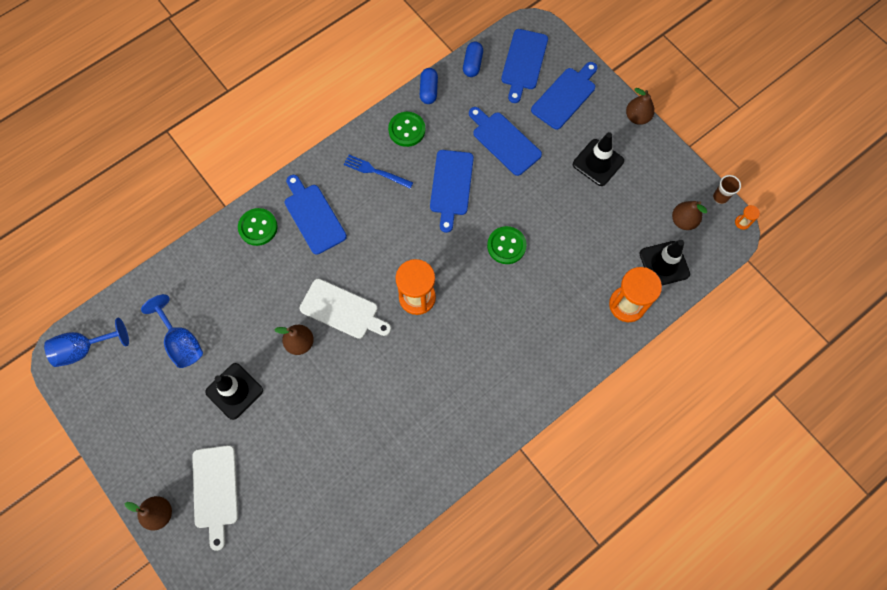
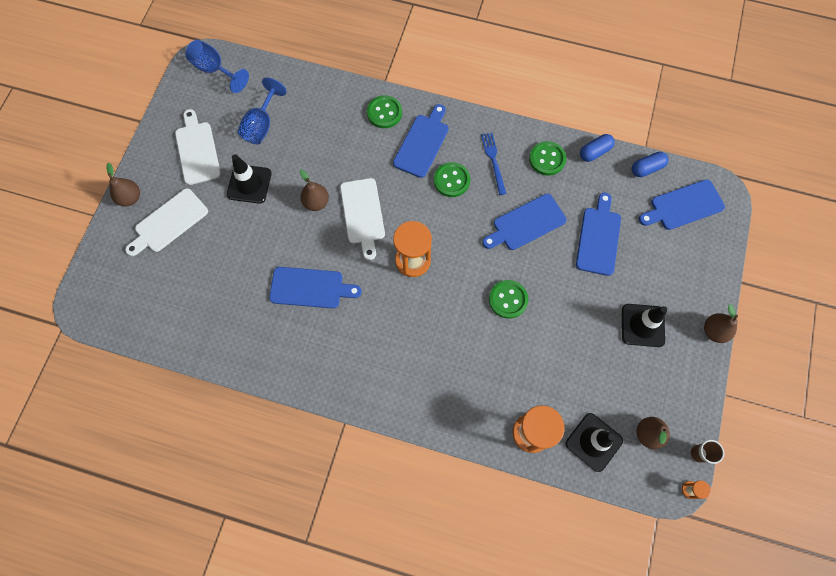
camera: 55 degrees right, 0 degrees up
(159, 418) = (197, 150): none -> white cutting board
(367, 216) = (451, 180): none -> green button
(565, 96) = (681, 259): blue cutting board -> blue cutting board (310, 288)

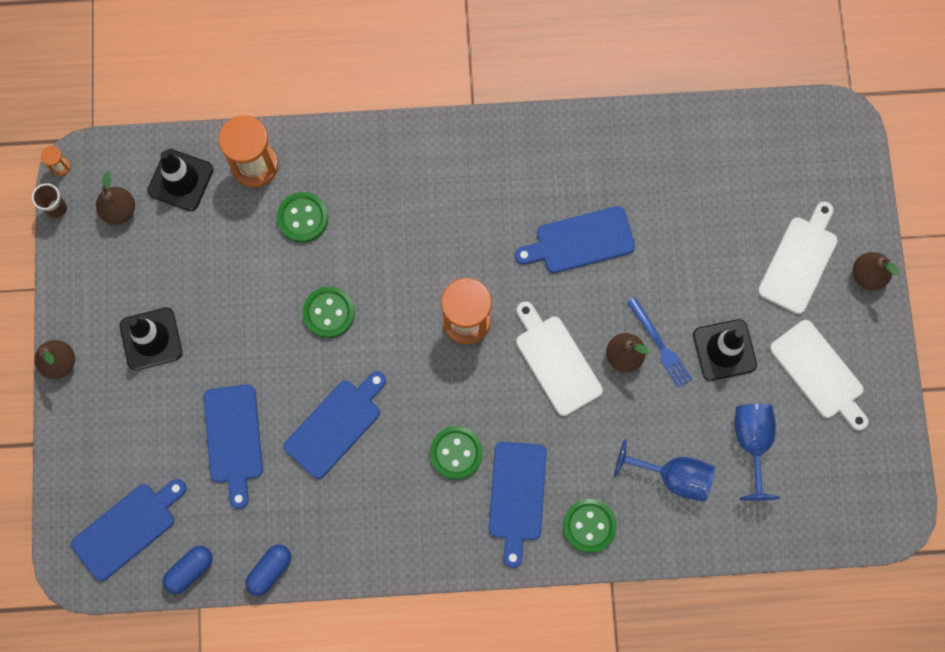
camera: 160 degrees right, 5 degrees up
(214, 70) = (864, 508): blue goblet -> blue goblet (673, 476)
(493, 161) = (408, 504): blue fork -> blue fork (660, 345)
(547, 159) = (334, 534): green button -> green button (302, 218)

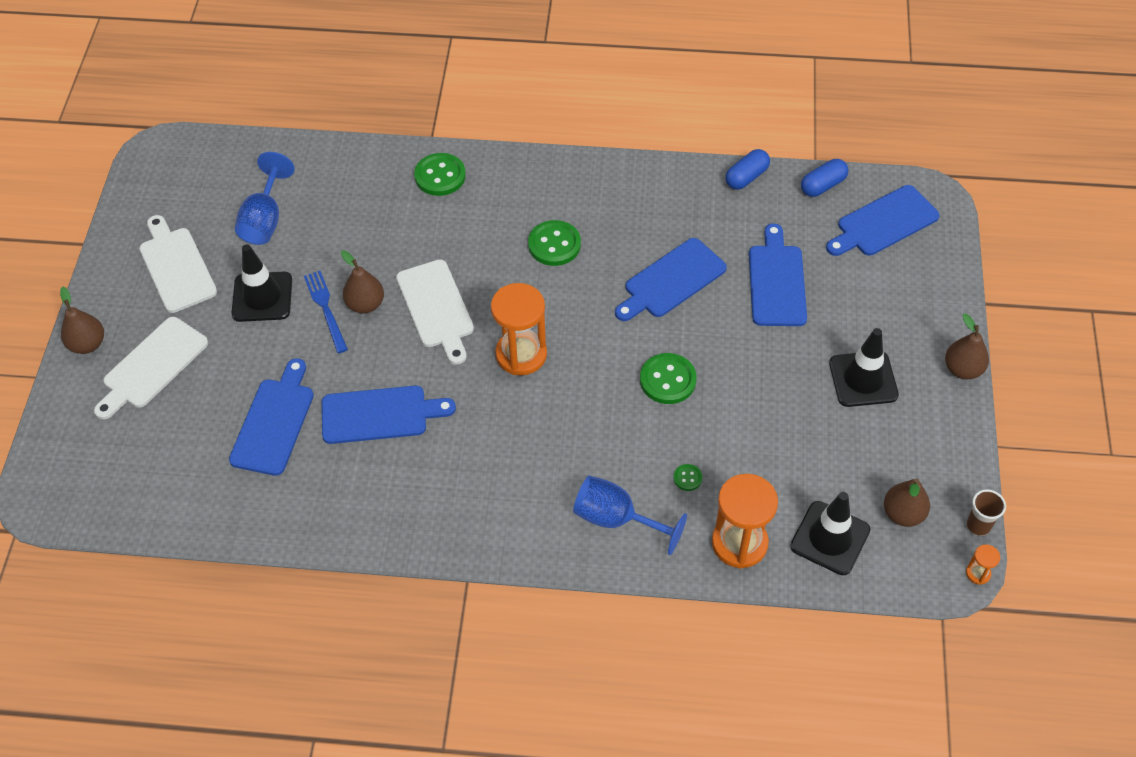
camera: 170 degrees left, 20 degrees down
(302, 218) = (687, 478): green button -> green button, size x0.49
(517, 496) = (502, 205): blue cutting board -> blue cutting board (274, 422)
(673, 476) = (349, 203): blue goblet -> blue goblet (616, 519)

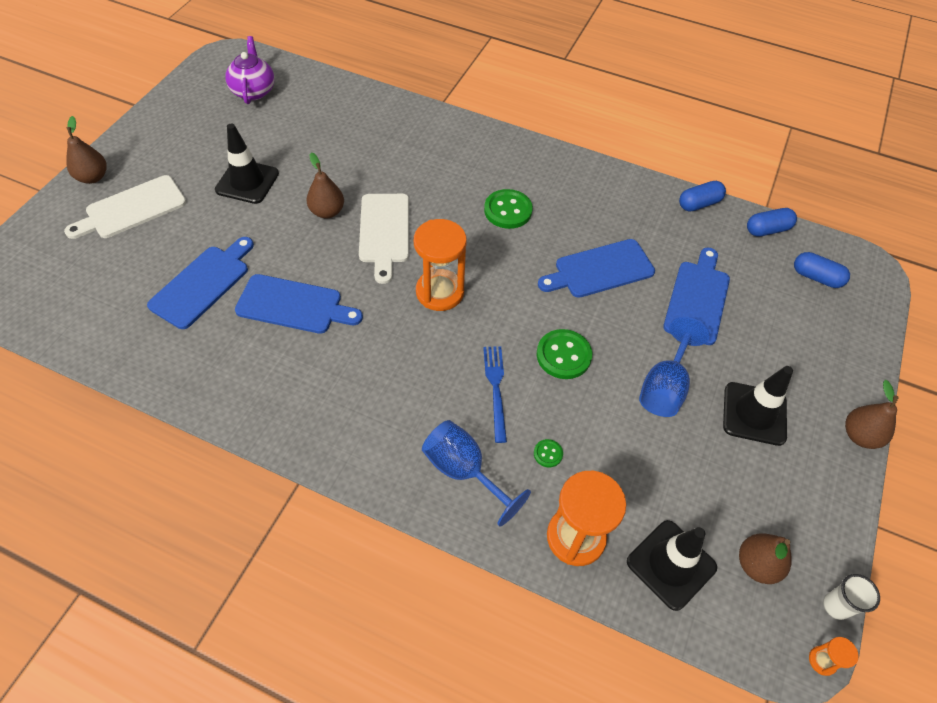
camera: 15 degrees right, 0 degrees up
(176, 266) = (193, 140): white cutting board -> none
(212, 186) = (253, 91): none -> purple teapot
(265, 219) = (280, 125): blue goblet -> blue goblet (664, 387)
(326, 309) = (293, 206): blue fork -> blue fork (496, 389)
(440, 176) = (435, 132): green button -> none
(884, 223) = (816, 277): blue cutting board -> blue capsule
(978, 525) = (836, 606): brown cup -> white cup

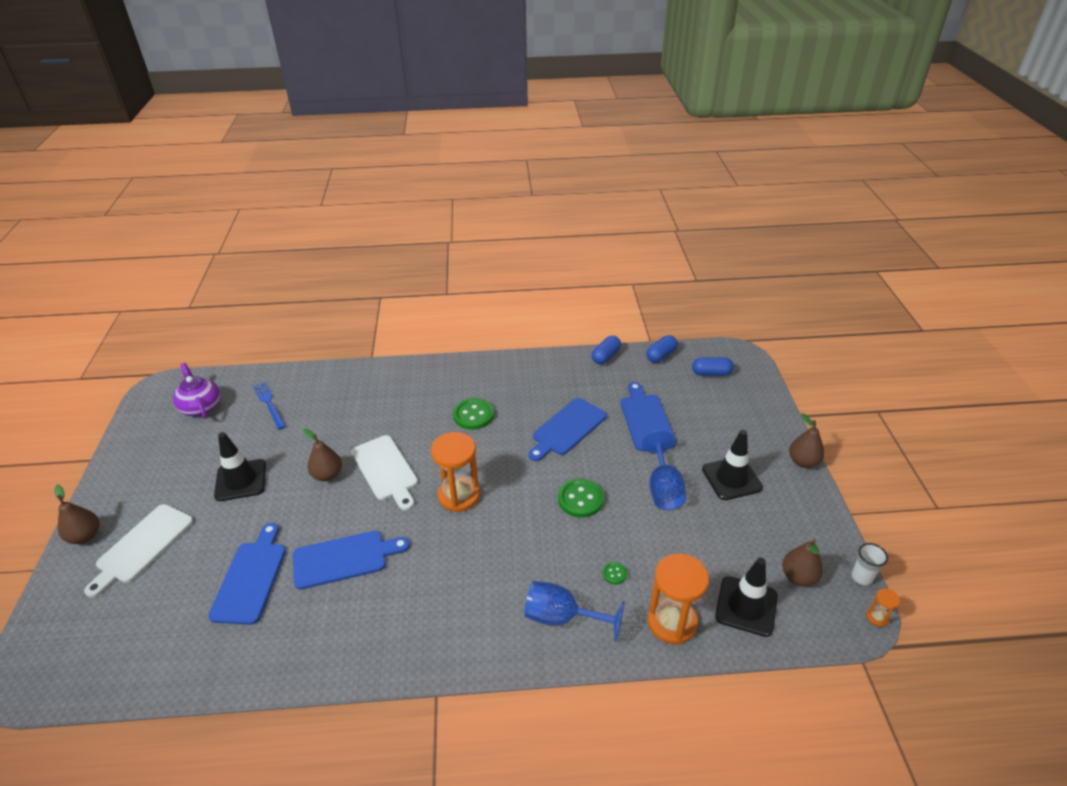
camera: 25 degrees left, 15 degrees down
(496, 389) = (547, 546): blue fork -> blue fork (269, 404)

